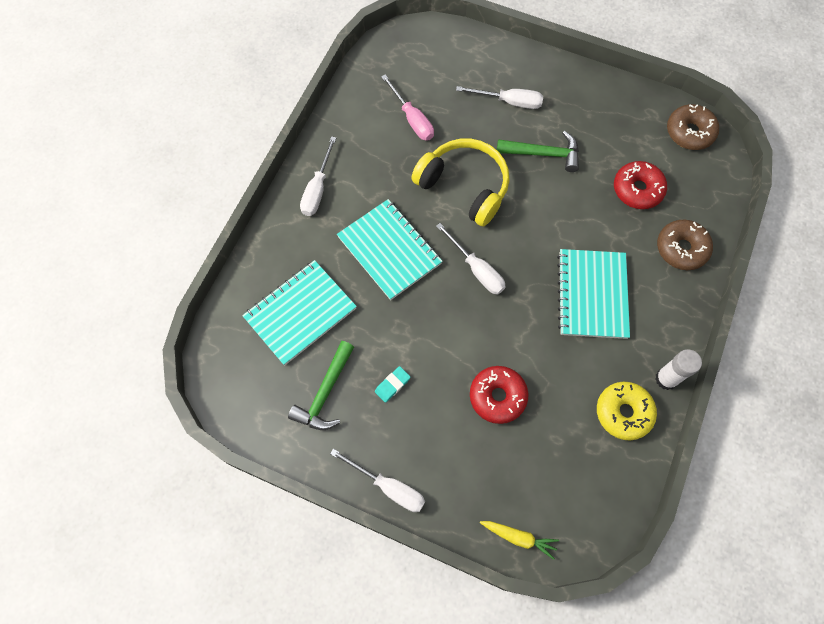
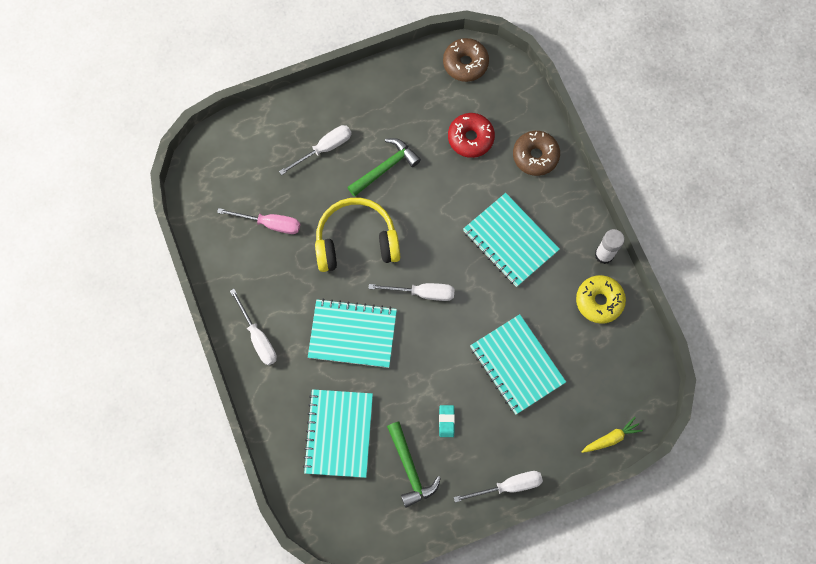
camera: 45 degrees left, 5 degrees up
(497, 396) = (517, 365): red donut -> turquoise notebook

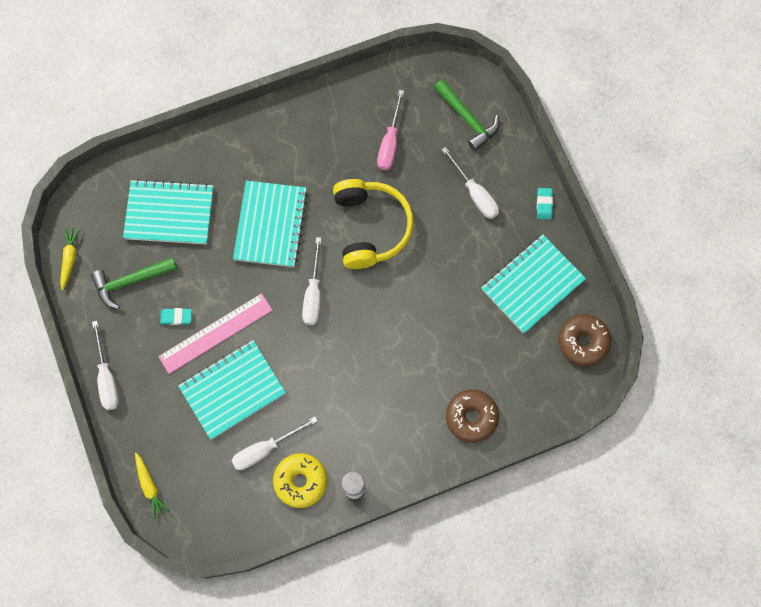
camera: 90 degrees right, 0 degrees up
(258, 337) = (270, 135): white screwdriver -> white screwdriver (265, 449)
(336, 90) = (544, 204): none -> turquoise eraser
(385, 168) = (454, 256): green hammer -> green hammer (467, 119)
(386, 533) = (70, 258): none -> yellow carrot
(462, 383) = (215, 333): none -> pink ruler
(470, 138) = (491, 346): red donut -> none
(510, 241) = (371, 387): turquoise notebook -> turquoise notebook (532, 285)

